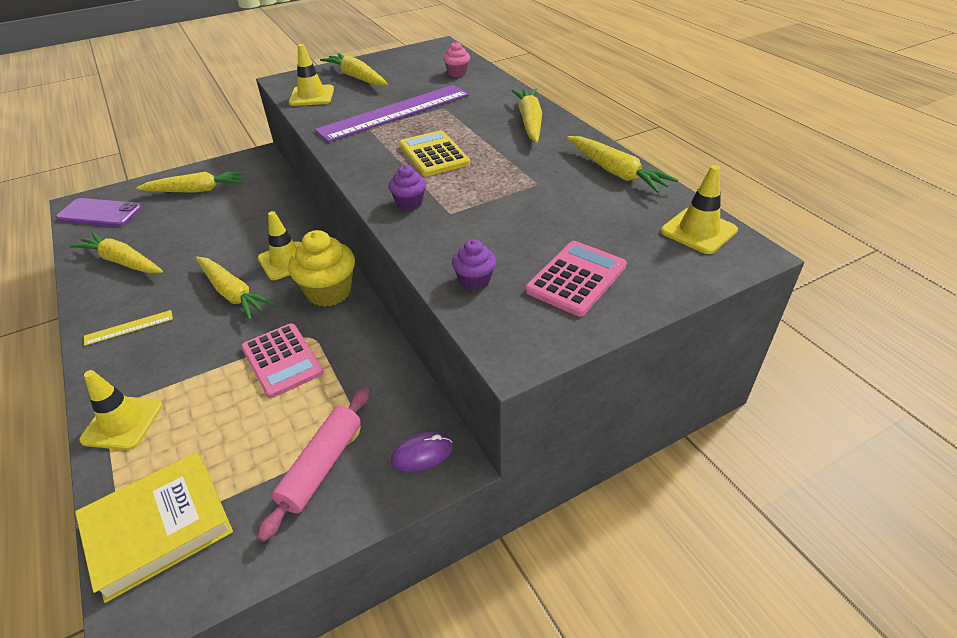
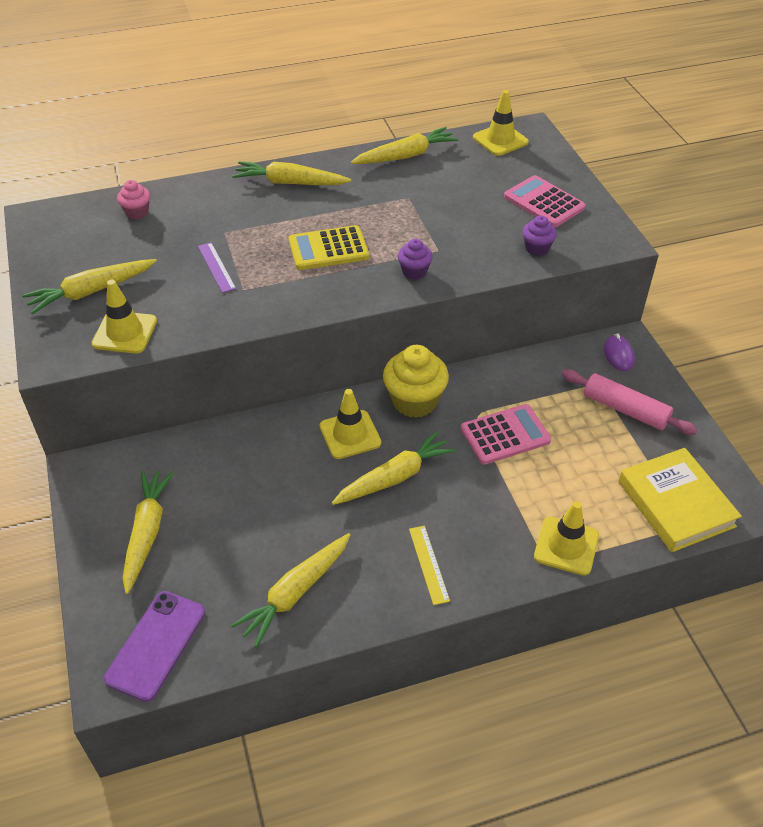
camera: 80 degrees left, 5 degrees up
(395, 112) = (216, 267): purple ruler -> purple ruler, size x0.42

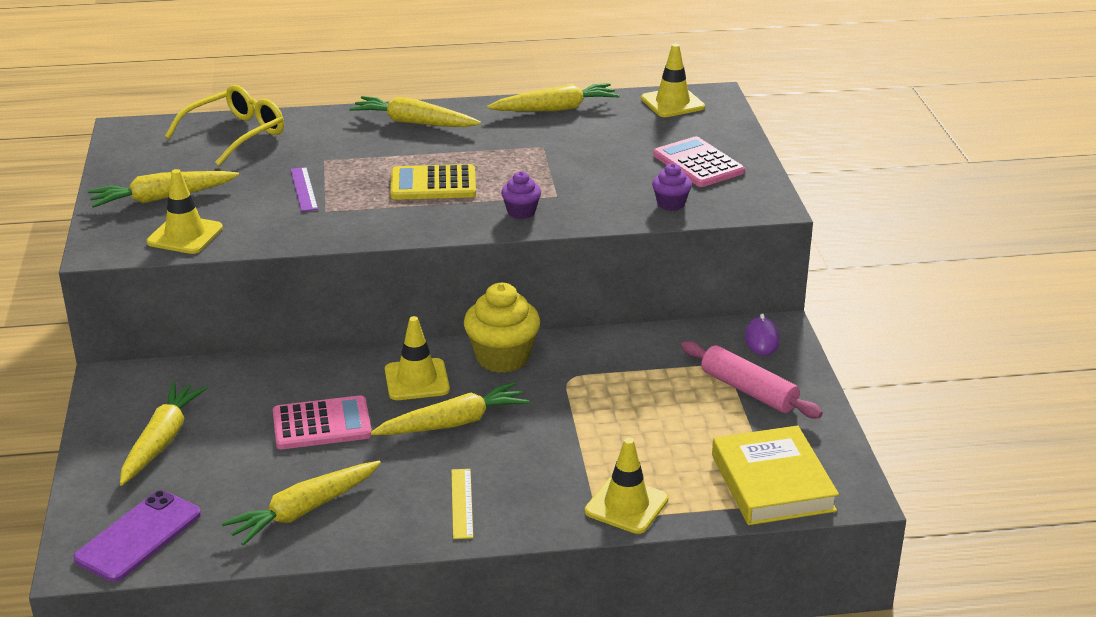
camera: 10 degrees right, 15 degrees down
(137, 212) = (236, 135): pink cupcake -> yellow glasses
(505, 435) = (596, 399): pink calculator -> pink calculator (322, 424)

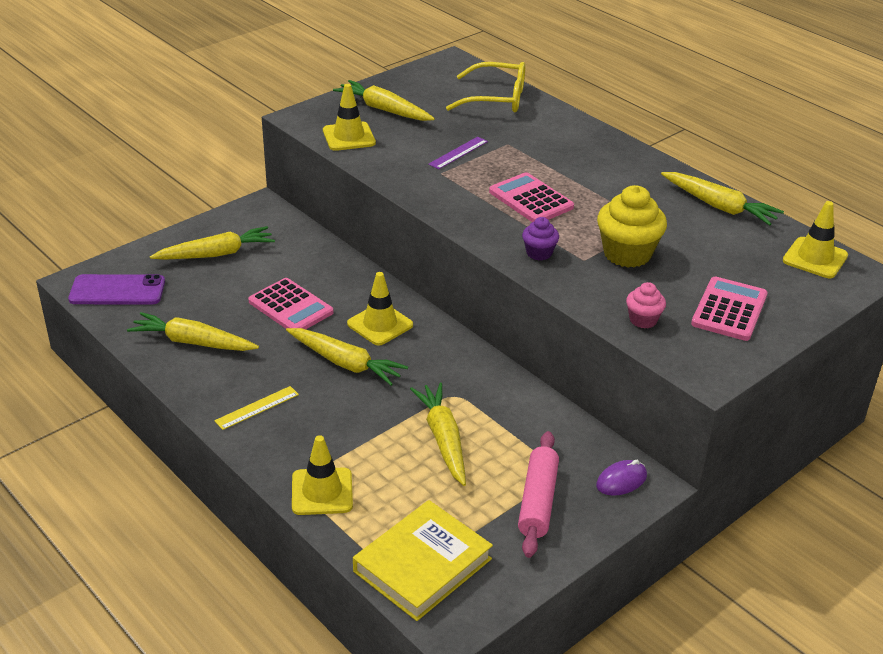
camera: 55 degrees right, 5 degrees up
(414, 123) = (608, 156): yellow carrot -> yellow carrot (443, 440)
(433, 184) = (531, 199): yellow calculator -> pink calculator
(502, 358) = (447, 351): yellow cupcake -> yellow cupcake (627, 254)
(671, 204) = (643, 320): purple cupcake -> pink cupcake

